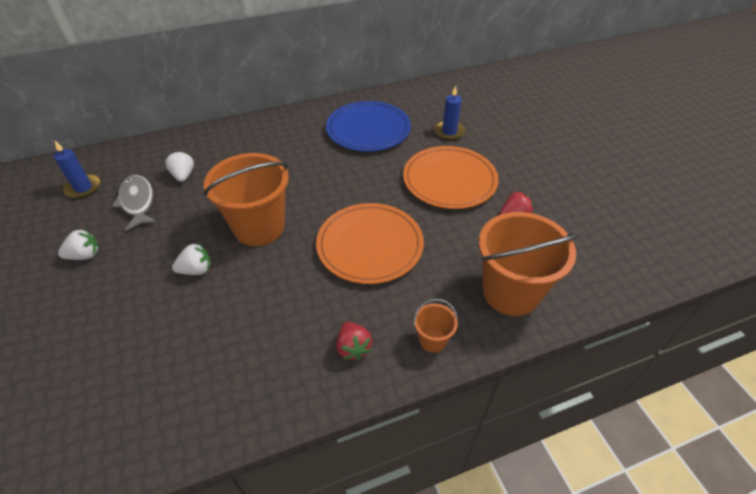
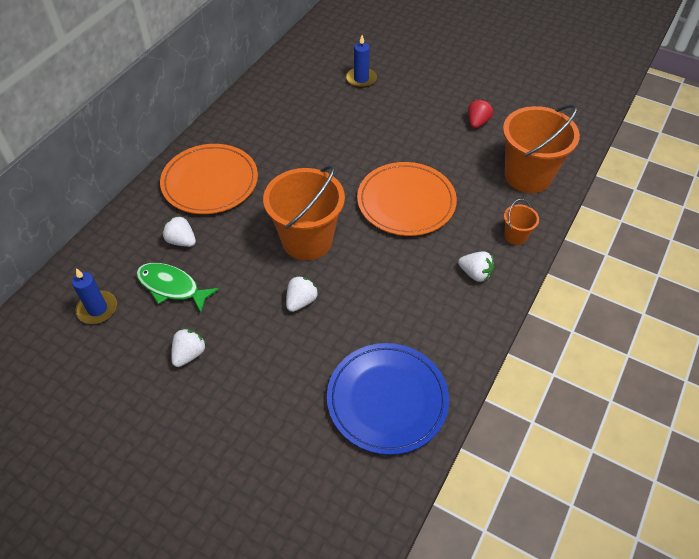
camera: 40 degrees left, 5 degrees up
(137, 202) = (172, 287): grey fish -> green fish
(353, 348) = (475, 274): red strawberry -> white strawberry
(368, 129) = (293, 111): blue plate -> blue plate (387, 400)
(449, 180) = (405, 119): orange plate -> orange plate (210, 182)

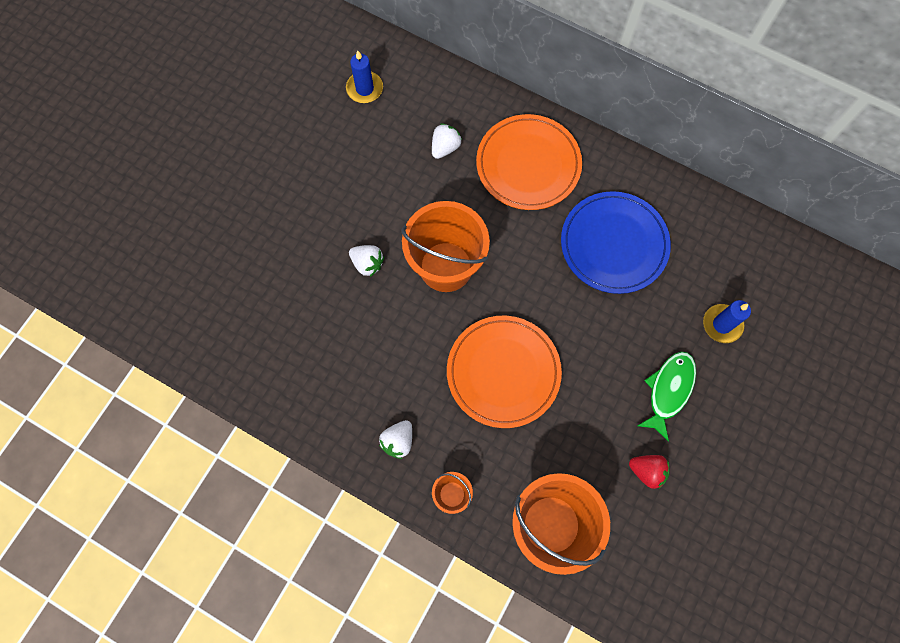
camera: 90 degrees right, 20 degrees up
(172, 287) = (388, 146): green fish -> green fish (668, 390)
(189, 354) = (312, 171): white strawberry -> none
(387, 400) = (254, 343): blue plate -> blue plate (614, 244)

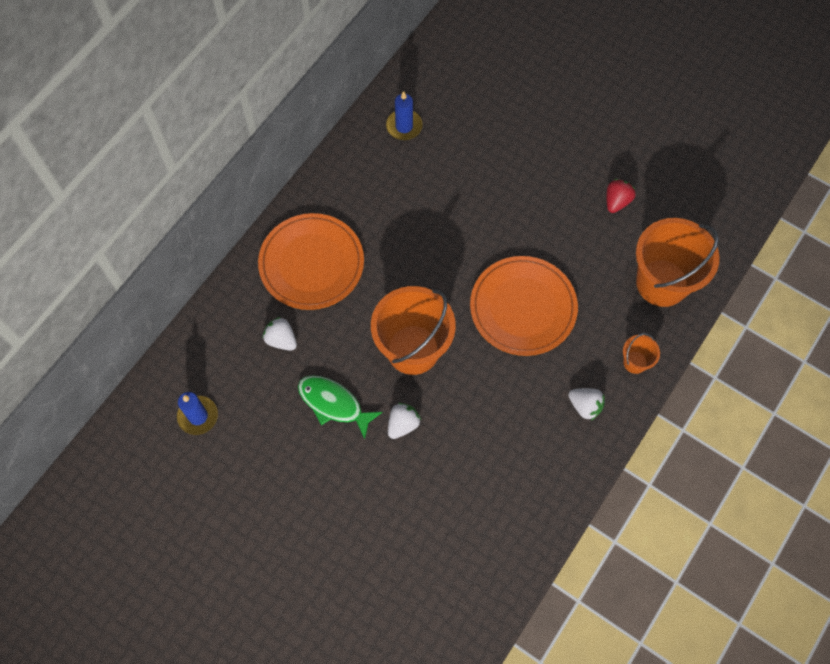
camera: 85 degrees left, 5 degrees down
(614, 244) = (404, 199): blue plate -> none
(668, 390) = (546, 175): green fish -> green fish (333, 404)
(722, 324) = (489, 124): blue candle -> blue candle (404, 126)

